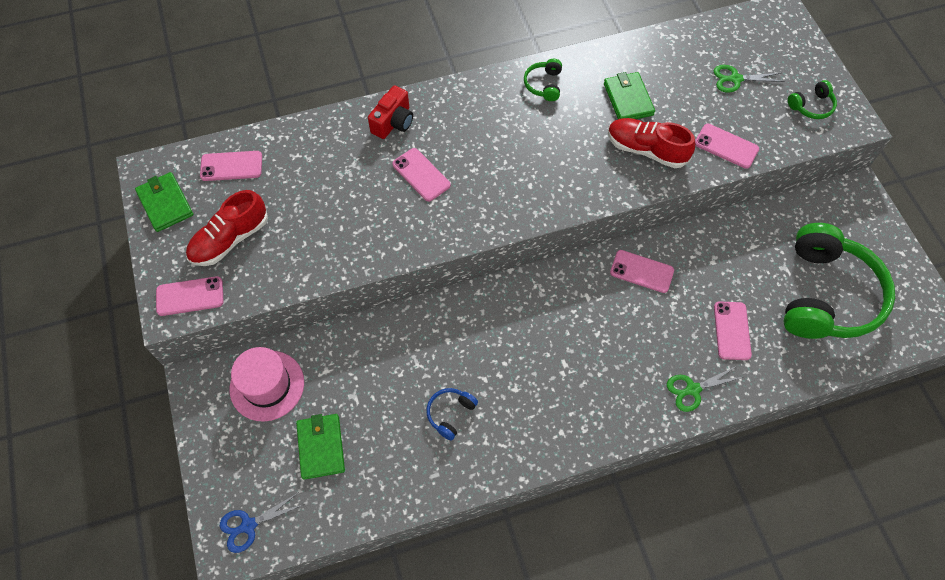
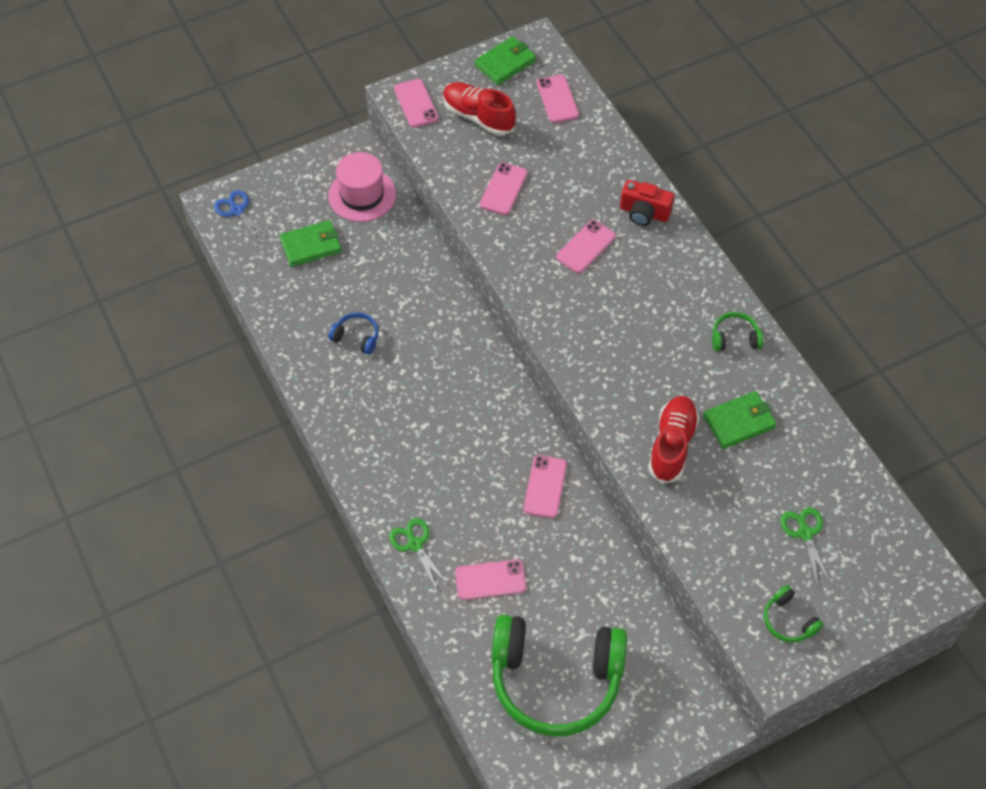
camera: 80 degrees right, 5 degrees down
(726, 146) = (699, 527): pink phone -> pink phone (503, 189)

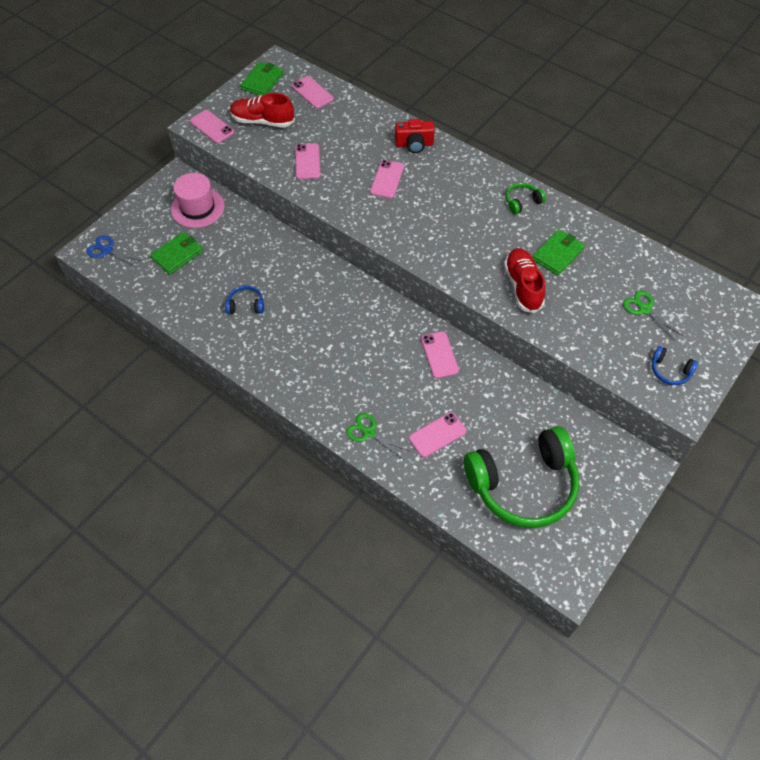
camera: 25 degrees left, 0 degrees up
(788, 620) = (670, 371): green headphones -> blue headphones

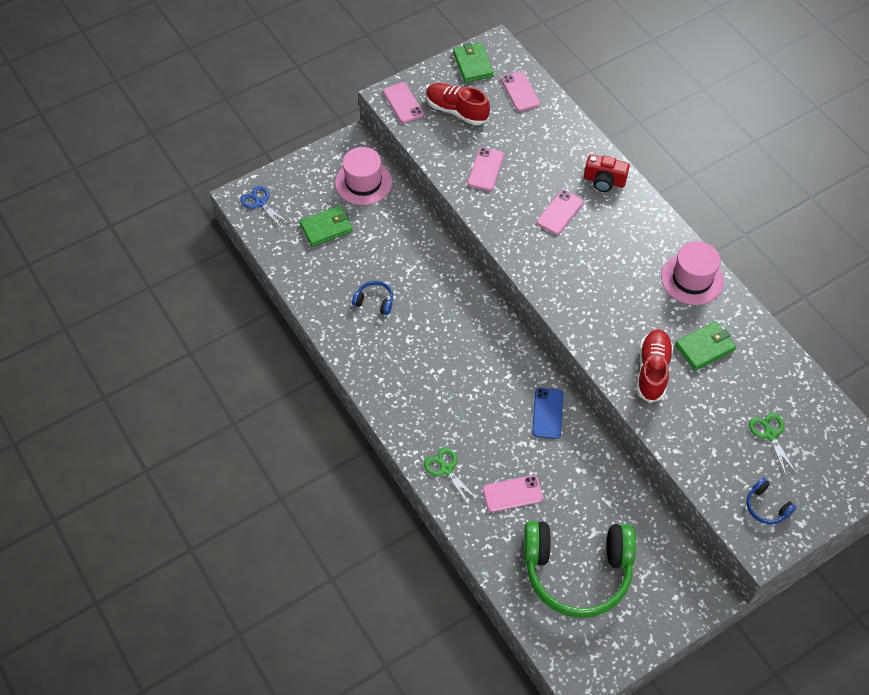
camera: 20 degrees right, 0 degrees up
(262, 81) = (473, 64): green wallet -> green wallet turned 60 degrees counterclockwise
(439, 355) = (547, 413): pink phone -> blue phone
(522, 202) = (692, 279): green headphones -> pink hat

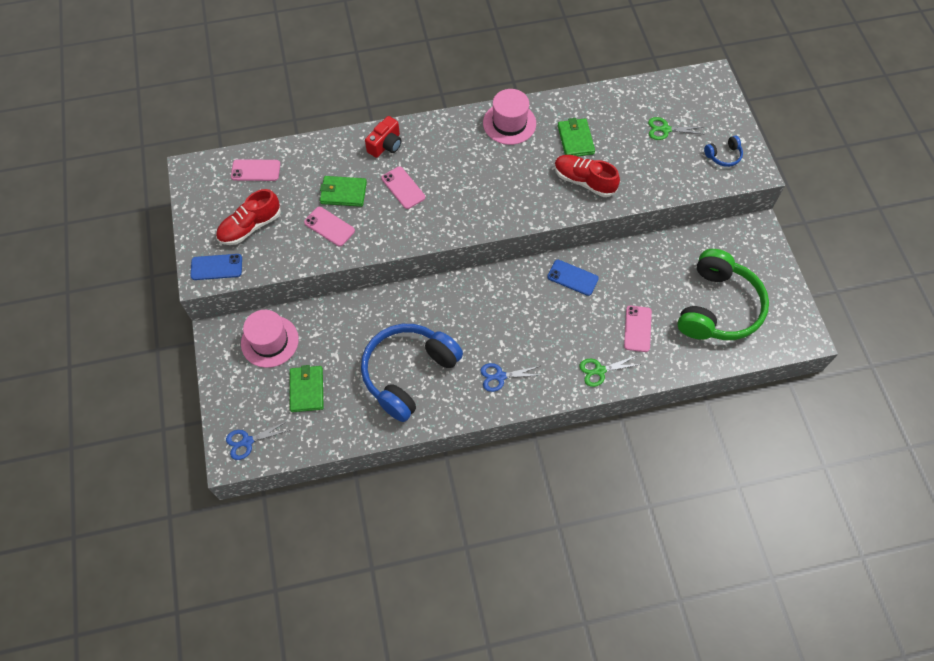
camera: 70 degrees left, 5 degrees up
(374, 301) = (408, 373): blue headphones -> blue headphones, size x2.49
(402, 380) = (500, 376): none -> blue scissors
(403, 103) = (216, 267): pink phone -> blue phone
(473, 64) = (202, 195): green wallet -> green wallet (343, 193)

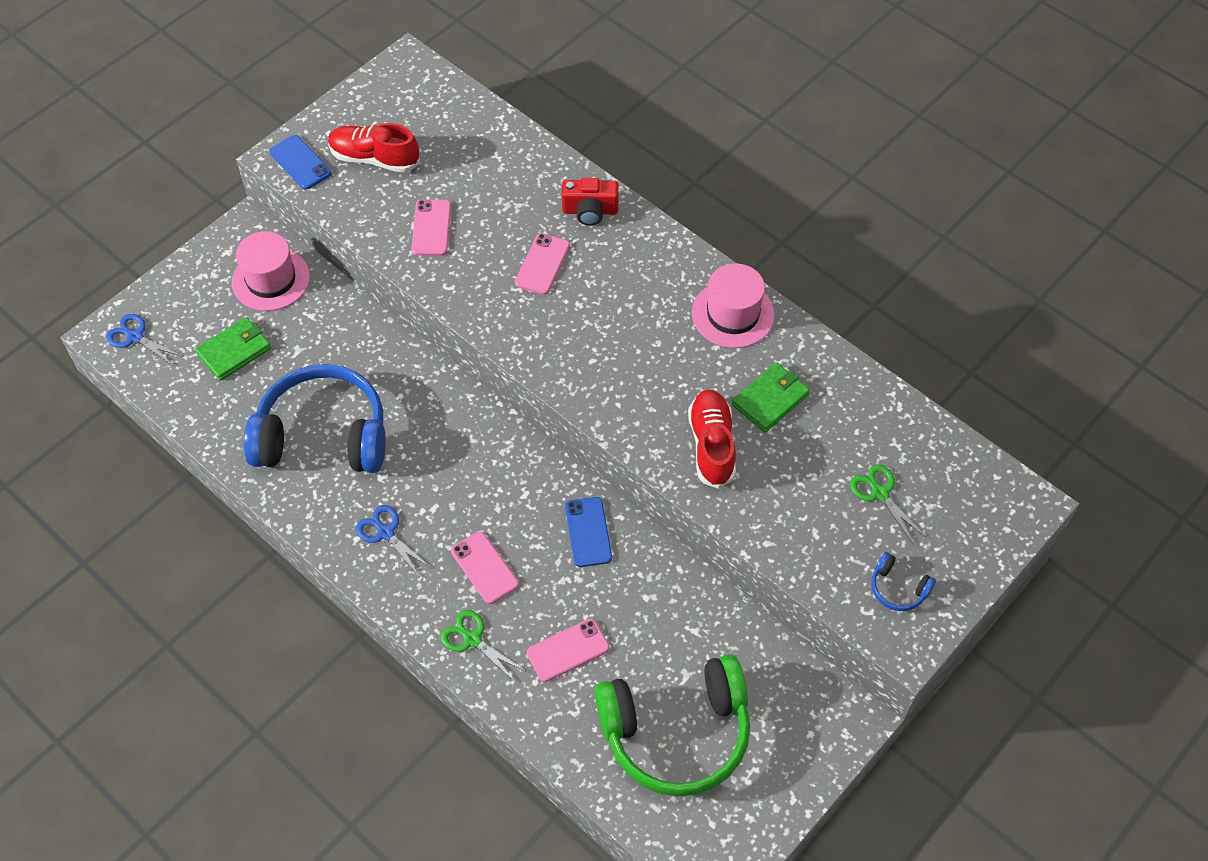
camera: 55 degrees right, 5 degrees down
(255, 170) = (452, 116): pink phone -> pink phone (484, 568)
(343, 193) = (488, 212): green wallet -> none

